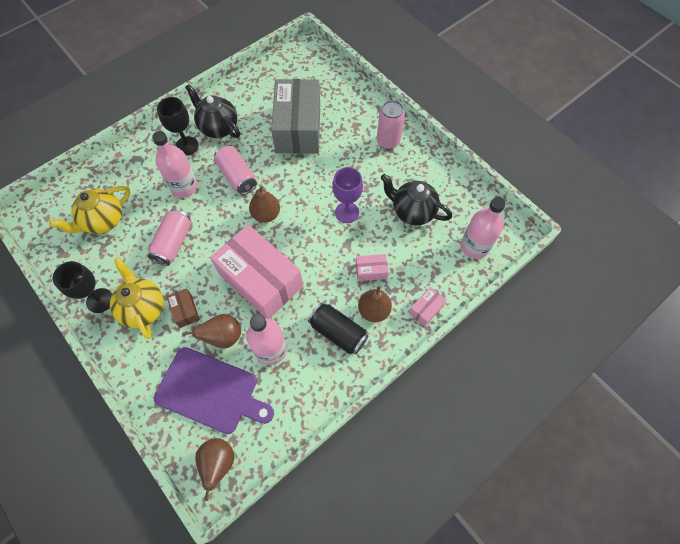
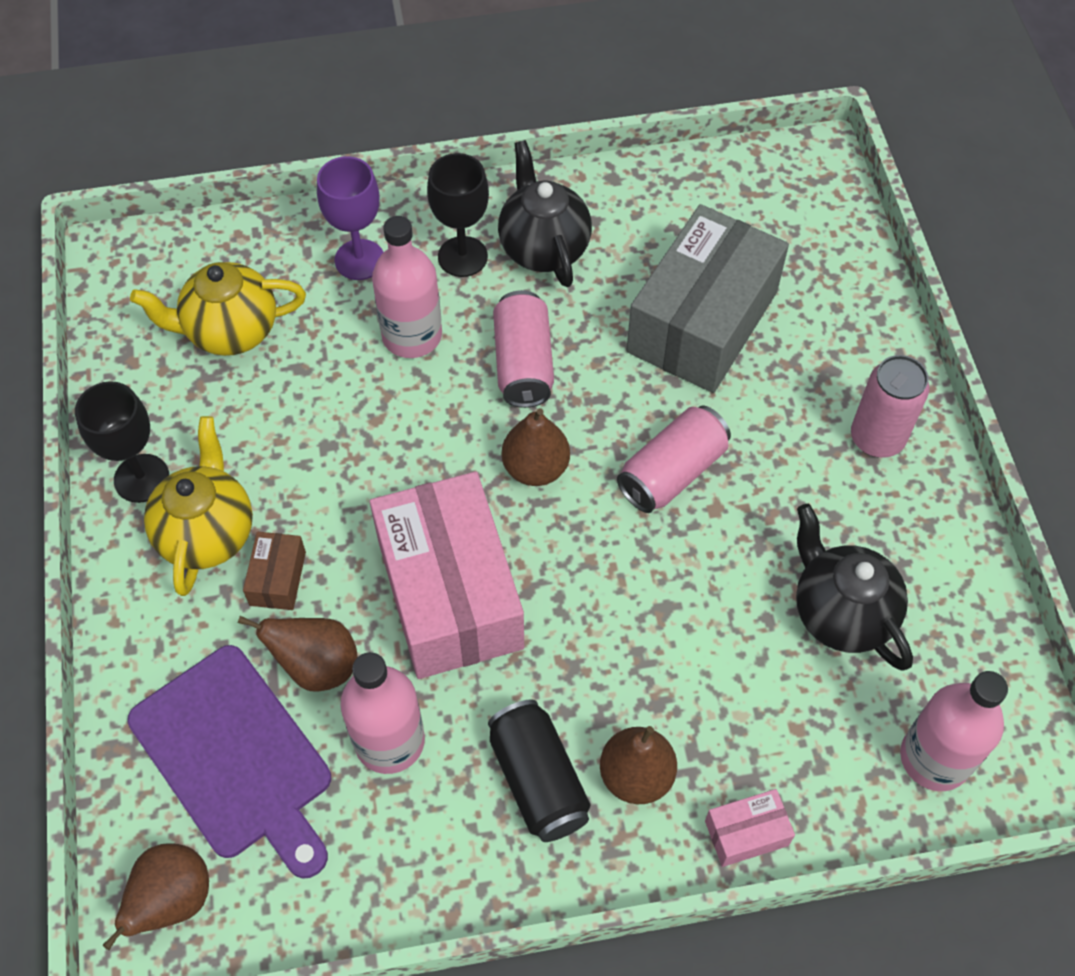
camera: 30 degrees right, 5 degrees down
(173, 243) = (330, 436): pink can -> pink can (672, 472)
(347, 212) = (700, 545): purple goblet -> purple goblet (359, 260)
(371, 270) = (679, 691): pink box -> none

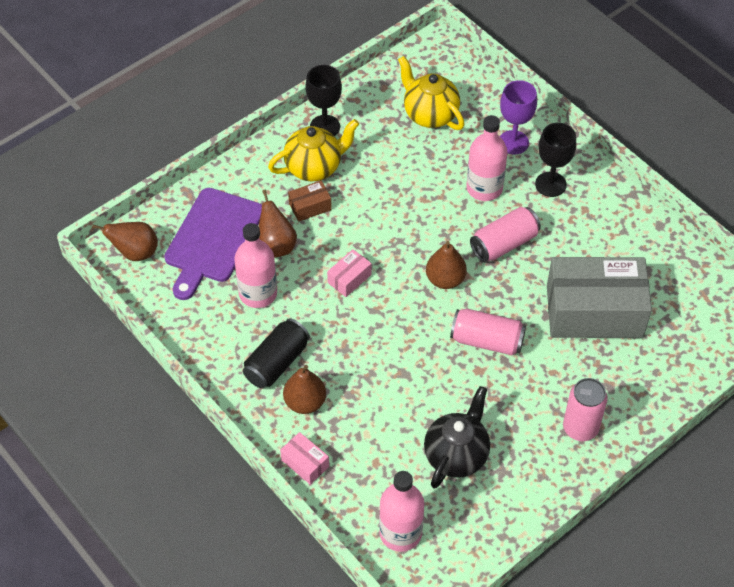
camera: 60 degrees right, 5 degrees down
(450, 593) = (349, 279): pink box -> pink box, size x0.41
(543, 247) = (585, 216): black teapot -> none

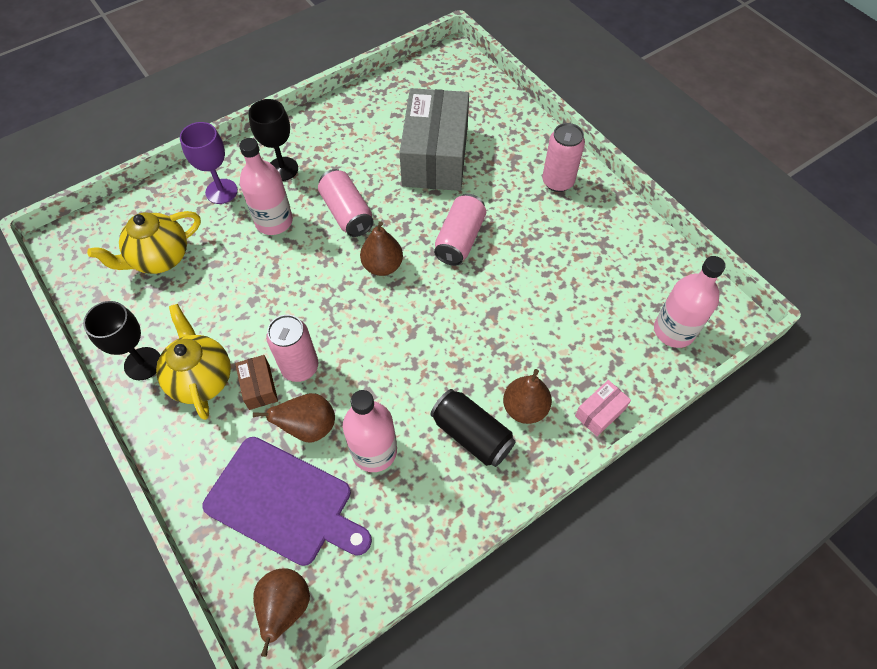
camera: 85 degrees left, 5 degrees up
(331, 232) = (300, 367): none -> pink can
(349, 279) = (368, 353): pink box -> none
(456, 455) = (587, 277): black teapot -> none

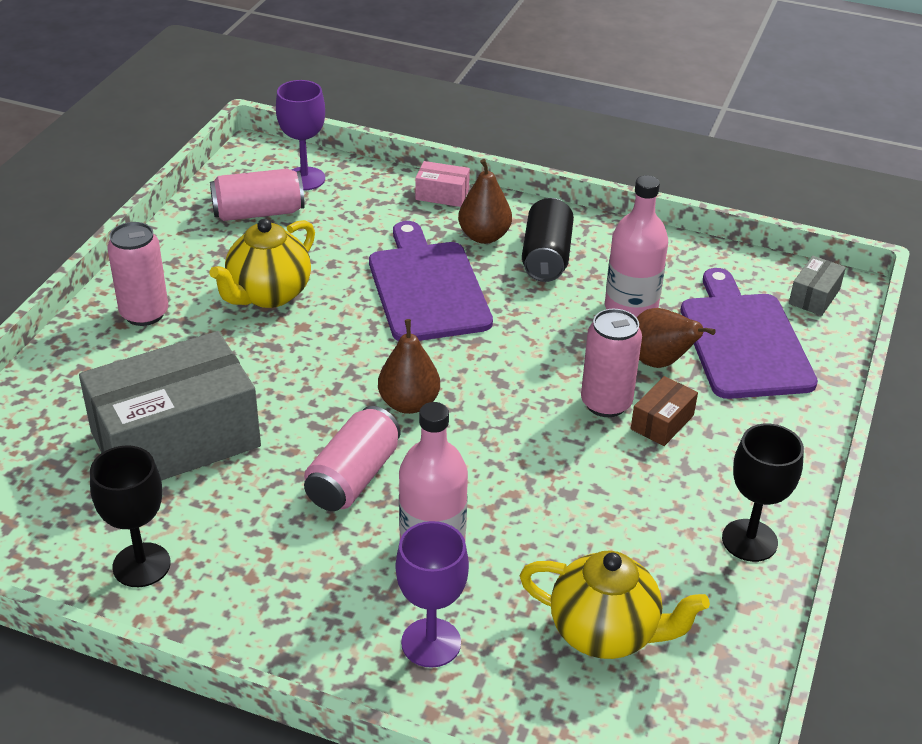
camera: 125 degrees left, 20 degrees down
(201, 378) = (706, 475): yellow teapot -> yellow teapot (268, 295)
(282, 169) = (327, 595): black goblet -> black goblet (141, 565)
(286, 606) = (814, 296): brown pear -> grey box
(459, 239) = (310, 357): pink can -> pink can (258, 213)
(486, 336) = (427, 288): none -> purple cutting board
(674, 331) = (304, 179): pink bottle -> purple goblet

